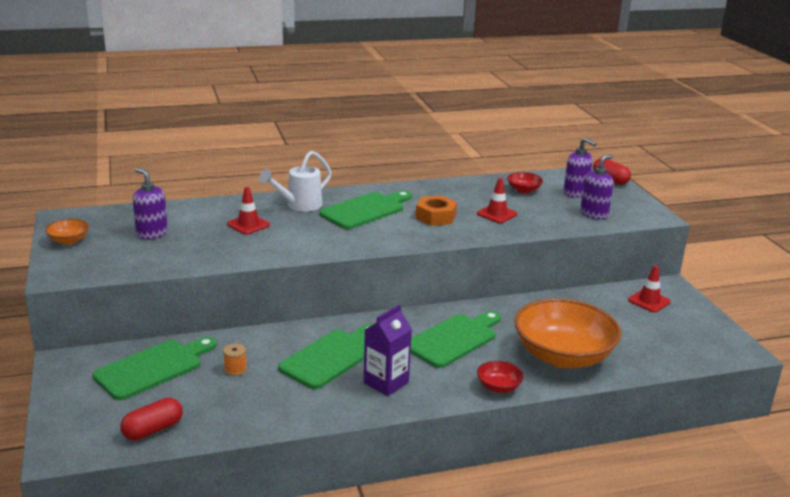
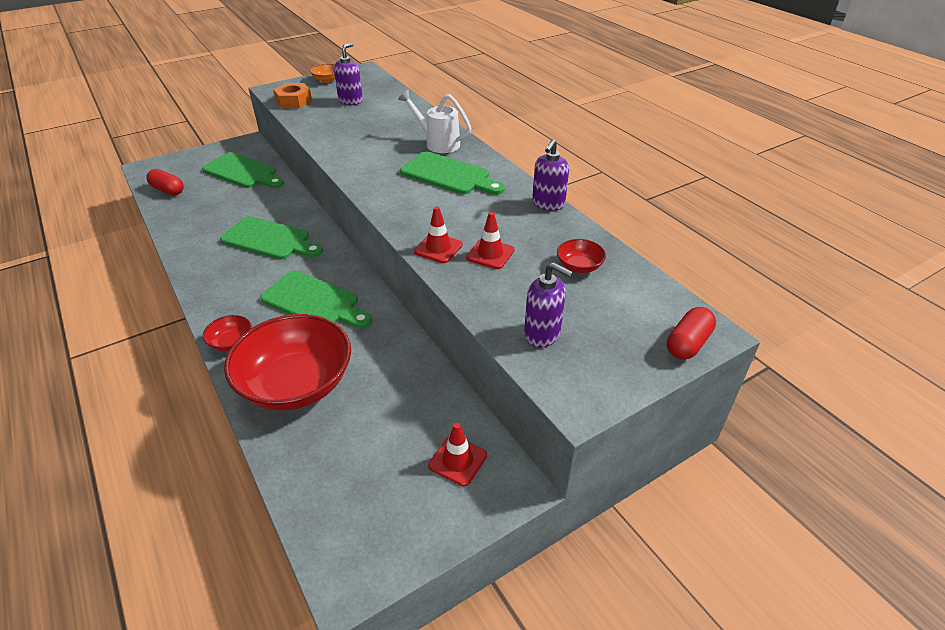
camera: 75 degrees right, 15 degrees up
(235, 369) = (244, 202): orange spool -> none
(248, 225) = (385, 130): red traffic cone -> red traffic cone (438, 248)
(386, 383) = (233, 274): purple carton -> none
(435, 217) = (457, 215): orange nut -> orange nut (293, 101)
(563, 356) = (296, 384): orange bowl -> red bowl
(575, 193) = (605, 312): purple soap dispenser -> purple soap dispenser (548, 204)

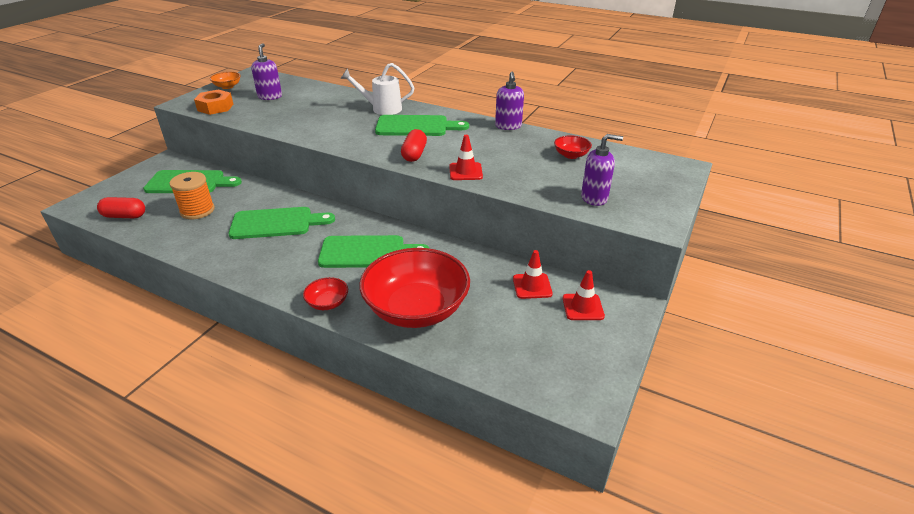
camera: 30 degrees left, 5 degrees down
(222, 203) = (197, 210): none -> orange spool
(490, 254) = (506, 165): red traffic cone -> red traffic cone (532, 286)
(687, 343) = (679, 175): red capsule -> red capsule (414, 154)

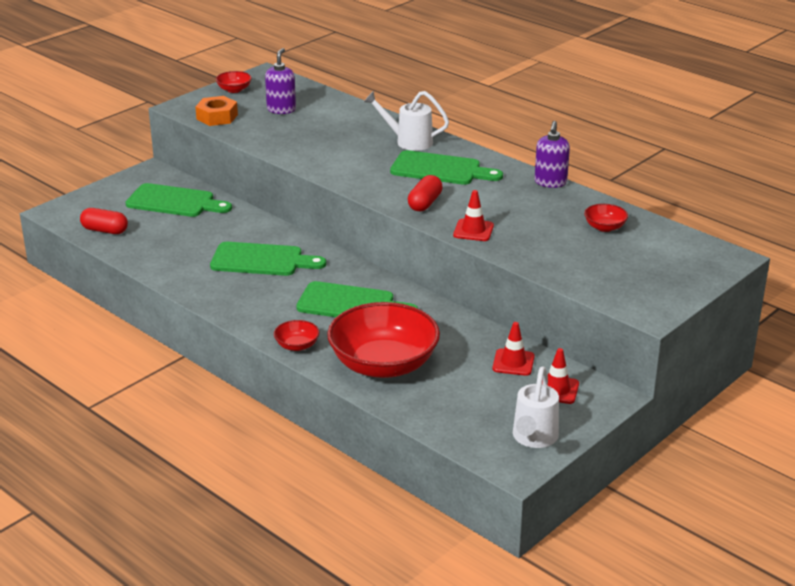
camera: 15 degrees right, 5 degrees down
(197, 210) = (180, 235): orange spool -> none
(227, 86) = (234, 90): orange bowl -> red bowl
(589, 366) = (533, 438): none -> white watering can
(594, 198) = (600, 277): purple soap dispenser -> none

